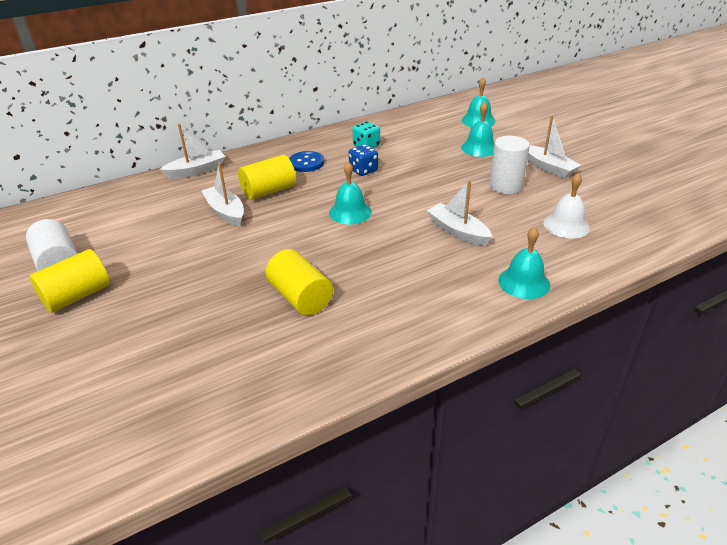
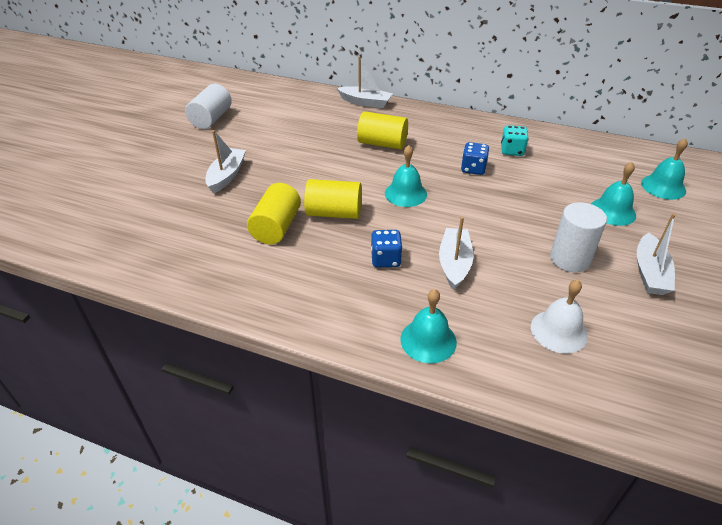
camera: 50 degrees right, 5 degrees up
(77, 296) = (190, 143): yellow cylinder -> yellow cylinder (334, 213)
(225, 212) = (334, 141): white boat -> white boat (226, 176)
(306, 163) = (442, 138): blue button -> none
(415, 259) = (385, 259): none -> blue dice

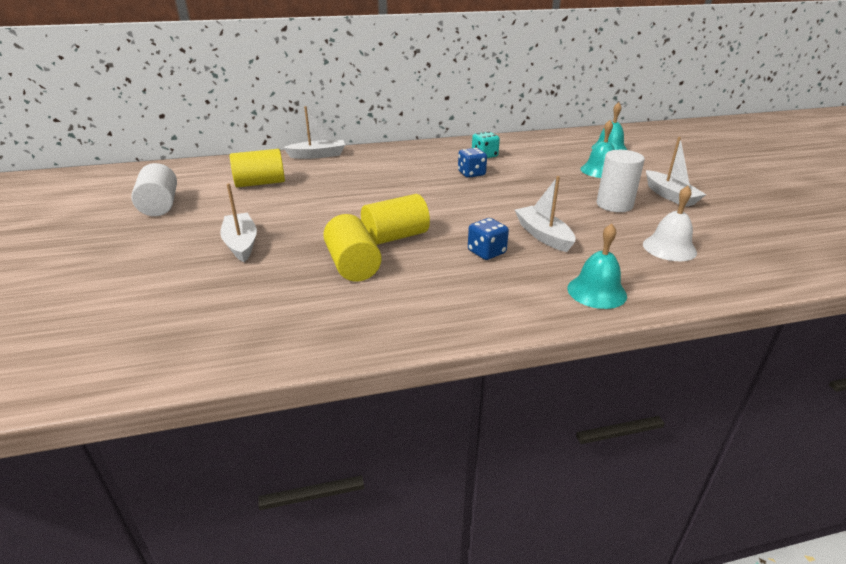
camera: 35 degrees left, 10 degrees down
(382, 143) = (372, 178): yellow cylinder -> yellow cylinder (260, 183)
(405, 193) = (440, 204): turquoise bell -> none

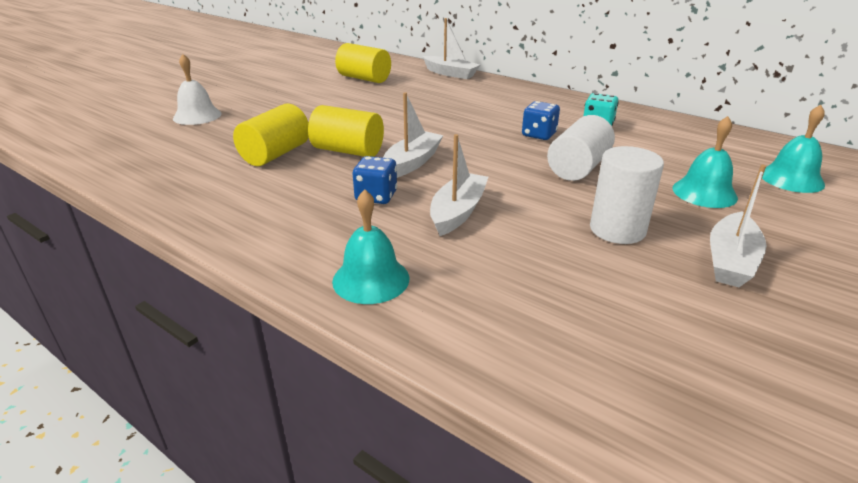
camera: 50 degrees right, 0 degrees up
(160, 205) = (282, 70): white cylinder -> white cylinder (578, 167)
(241, 244) = (260, 110): white boat -> white boat (412, 163)
(669, 248) = (557, 300): white bell -> white bell (197, 116)

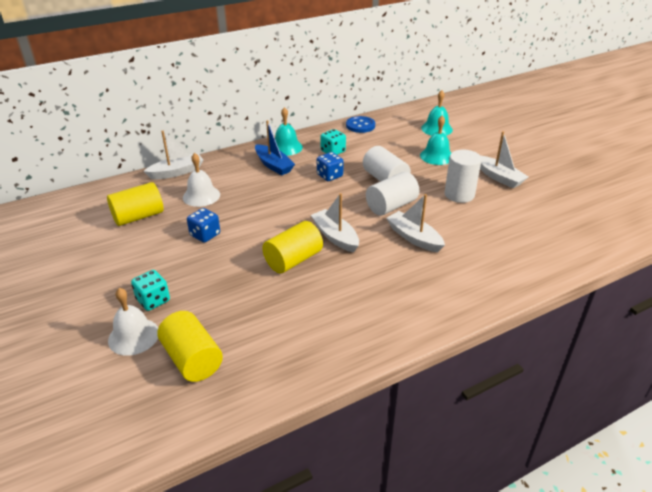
camera: 65 degrees left, 5 degrees up
(247, 111) = (153, 300): none -> turquoise dice
(276, 154) = (271, 297): yellow cylinder -> yellow cylinder (192, 359)
(371, 279) = (472, 288): turquoise bell -> turquoise bell (286, 147)
(376, 196) = (375, 263): blue dice -> blue dice (205, 235)
(422, 90) = (201, 196): none -> white bell
(518, 183) = (391, 206): none -> white cylinder
(519, 105) = (273, 165): none -> blue boat
(692, 127) = (360, 125): none -> blue button

